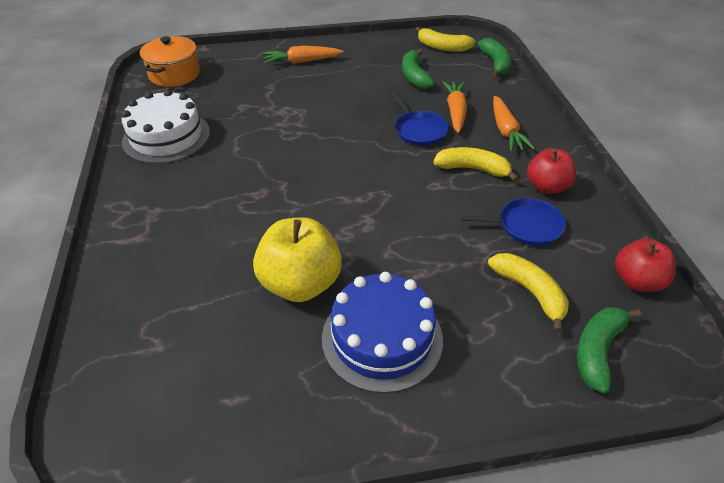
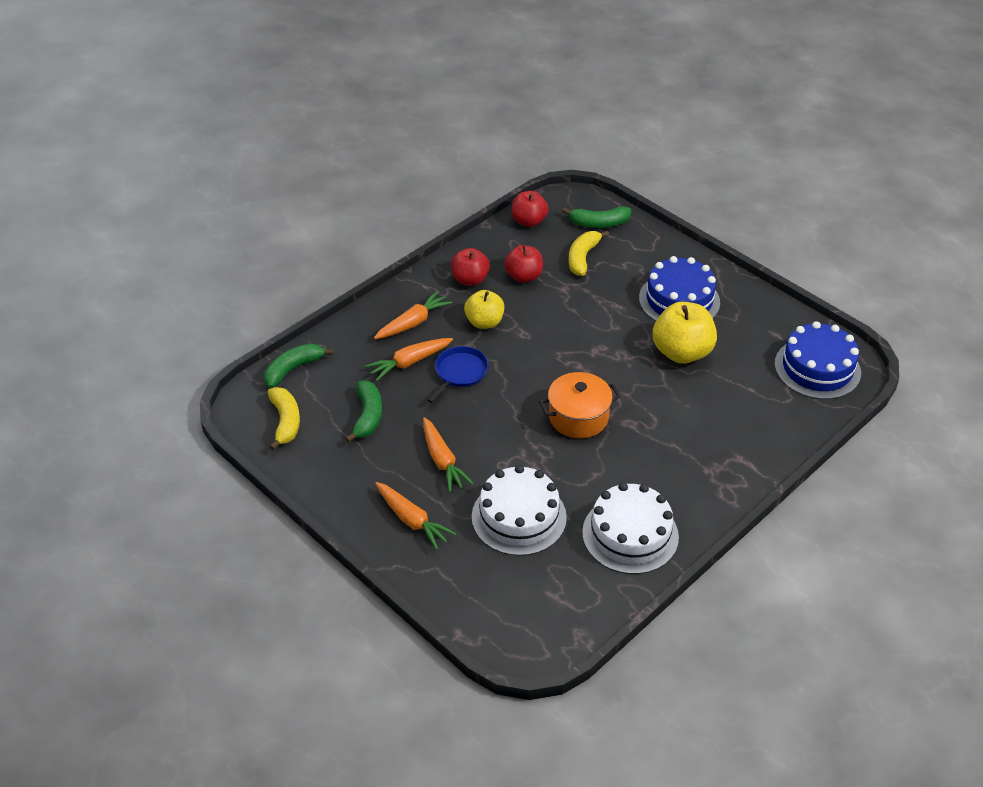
camera: 125 degrees left, 0 degrees up
(143, 398) = (817, 368): none -> blue cake
(174, 74) = (534, 615): orange pot -> orange pot (578, 417)
(248, 99) = (519, 517): none -> white cake
(336, 89) = (442, 461): none -> orange carrot
(414, 76) = (368, 416): green banana -> green banana turned 45 degrees counterclockwise
(473, 169) = (484, 322): yellow banana -> yellow apple
(526, 226) = (524, 276): blue pan -> red apple

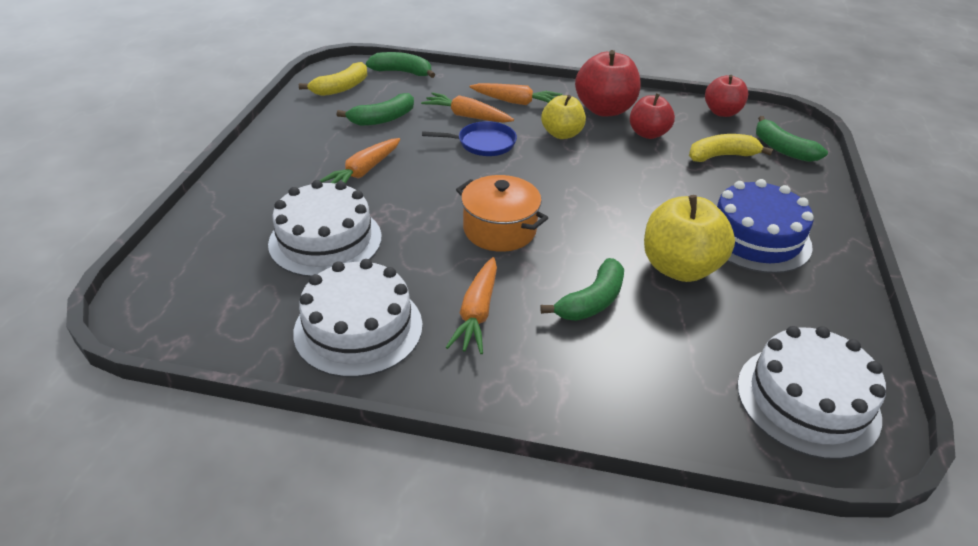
camera: 55 degrees right, 5 degrees down
(412, 520) = (275, 181): orange carrot -> orange carrot (477, 313)
(470, 280) = (604, 110): red apple -> red apple, size x1.54
(683, 410) = (592, 301): none -> green banana
(817, 368) = (807, 400): blue cake -> white cake

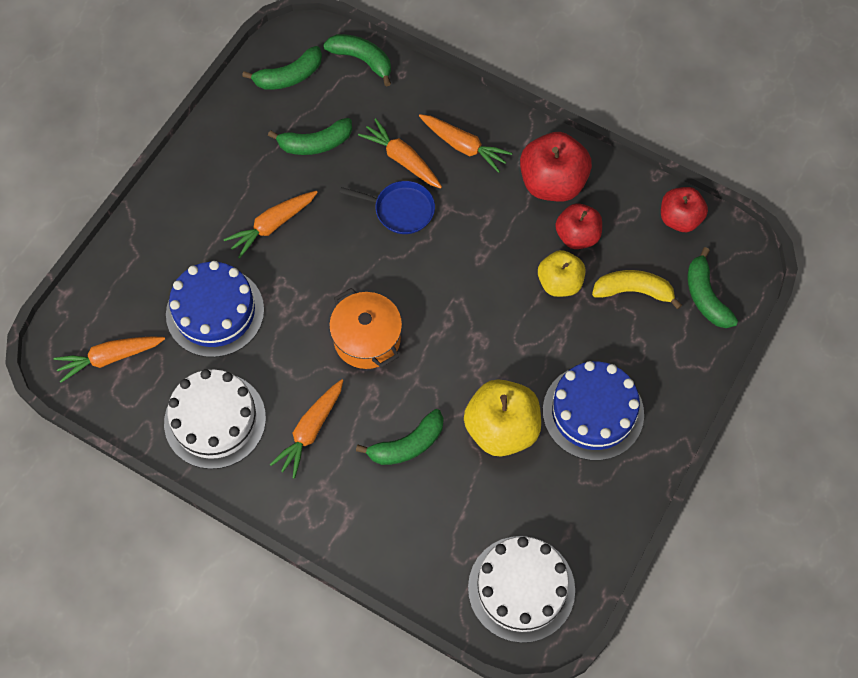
camera: 20 degrees right, 25 degrees up
(209, 300) = (110, 358): none -> orange carrot
(325, 240) = (215, 312): white cake -> blue cake
(341, 88) = (289, 76): yellow banana -> green banana
(562, 134) = (486, 214): yellow apple -> yellow apple (559, 283)

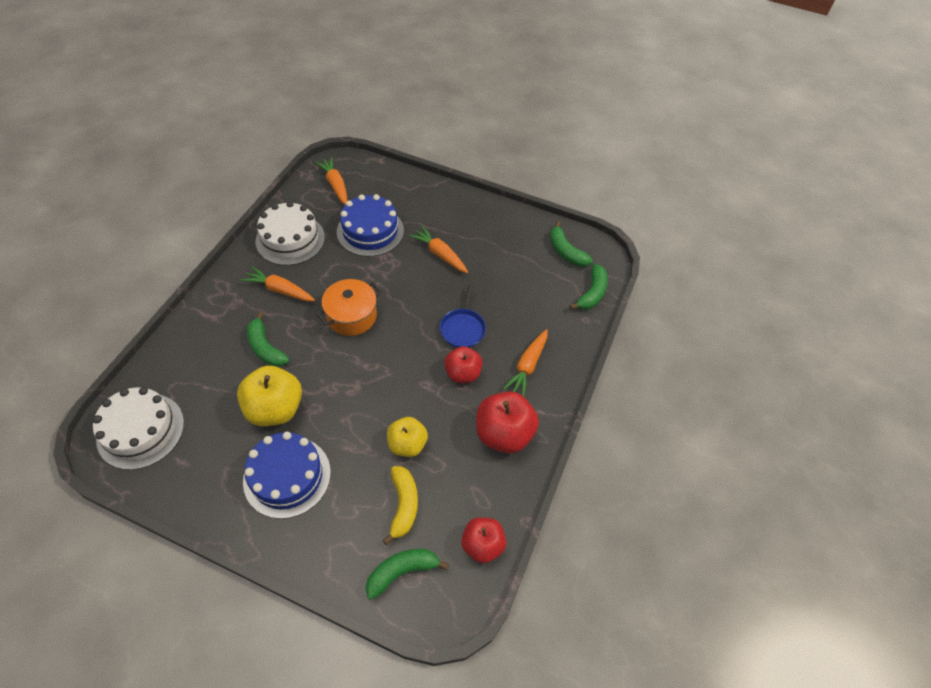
camera: 80 degrees right, 10 degrees down
(315, 144) = (511, 272): green banana -> none
(402, 159) = (507, 326): orange carrot -> none
(577, 236) = (454, 456): red apple -> red apple (462, 373)

